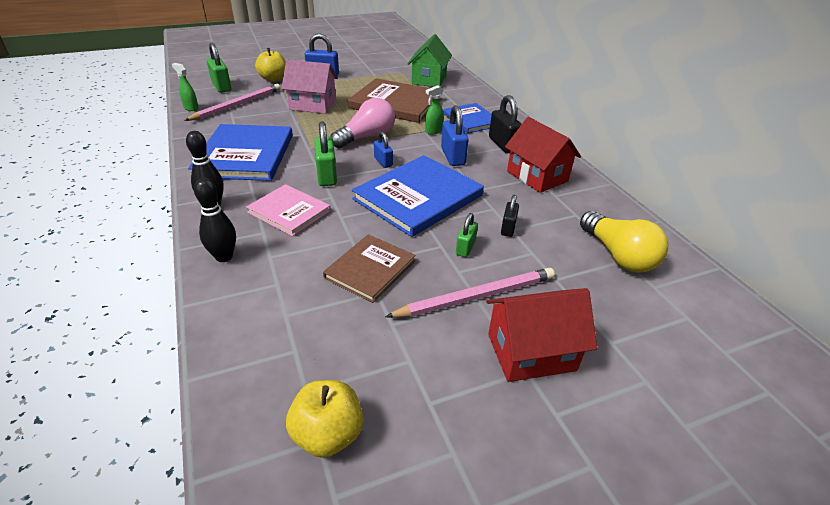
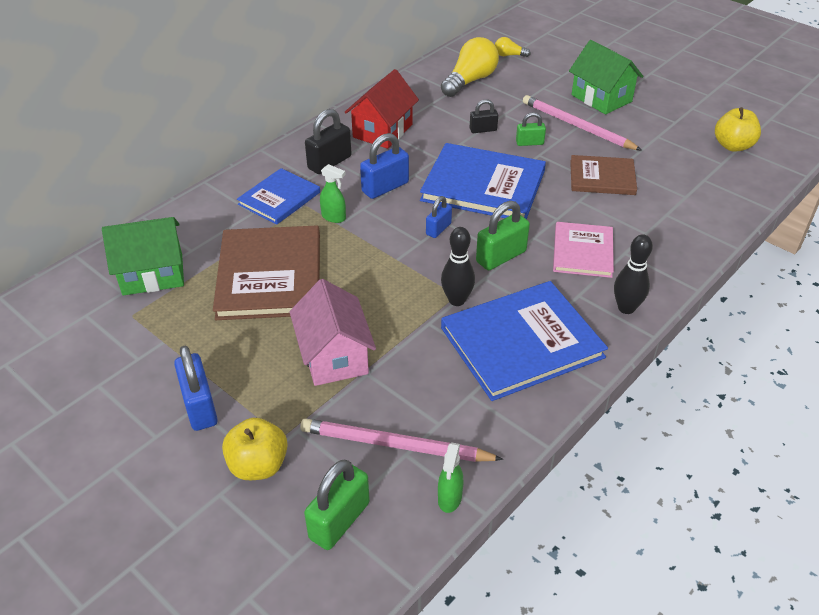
camera: 115 degrees left, 5 degrees up
(224, 257) = (674, 257): black bowling pin -> black bowling pin (457, 300)
(367, 137) = (392, 262): pink light bulb -> none
(531, 352) = (601, 98): red house -> green house
(684, 314) = (509, 55): none -> yellow light bulb

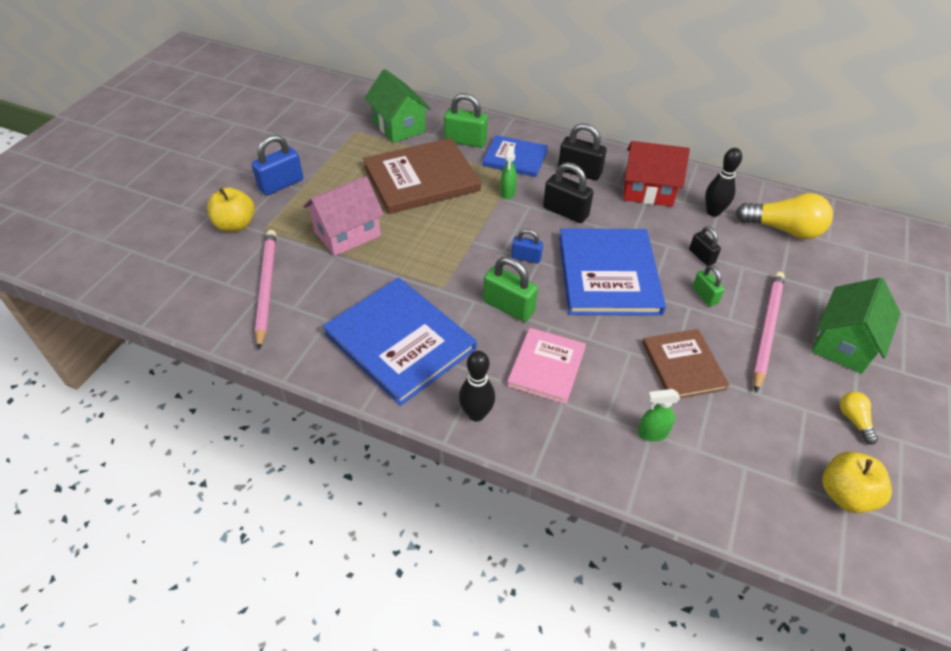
camera: 70 degrees right, 5 degrees up
(339, 520) = (194, 275): green padlock -> green padlock (465, 141)
(385, 187) = (565, 212): blue padlock -> black padlock
(449, 499) = (220, 329): green spray bottle -> green spray bottle (652, 433)
(457, 300) = (437, 289): black bowling pin -> black bowling pin (713, 212)
(509, 55) = (863, 249): yellow light bulb -> yellow light bulb (854, 420)
(582, 252) = (546, 367): pink book -> pink book turned 60 degrees counterclockwise

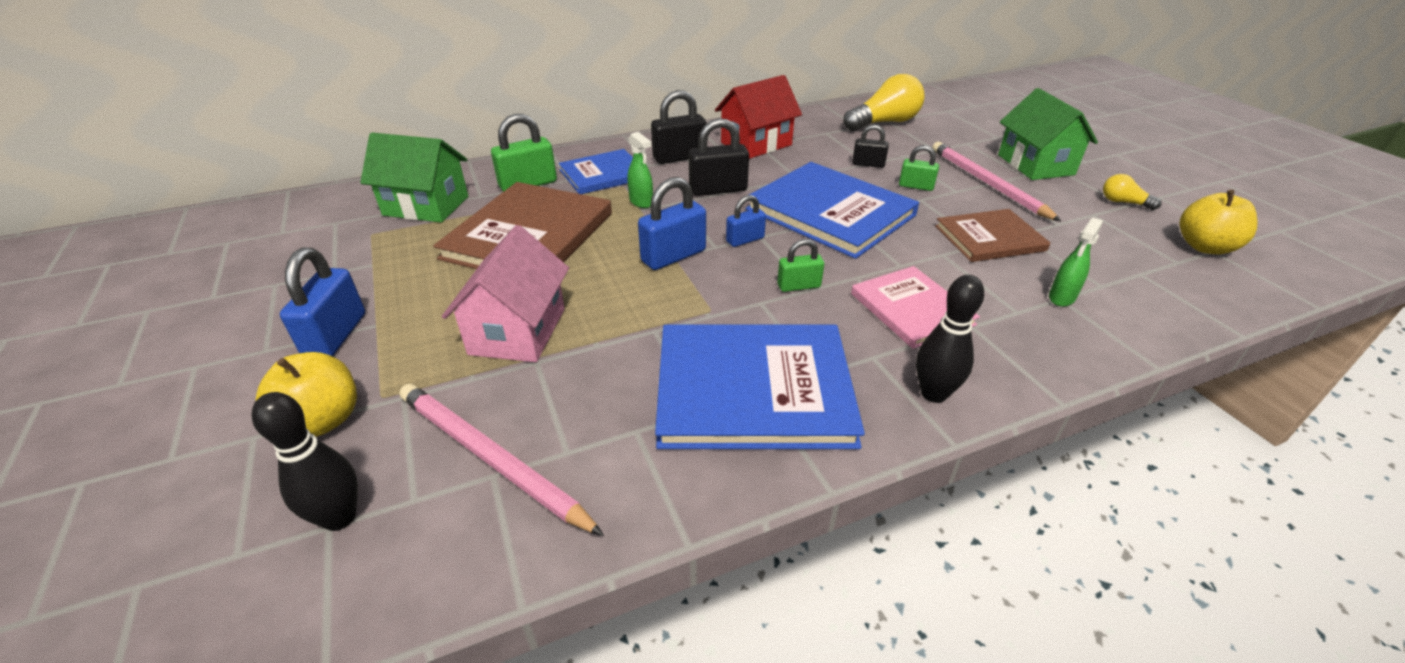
camera: 45 degrees left, 10 degrees down
(472, 241) = (673, 256): none -> blue padlock
(508, 307) = (799, 286): green padlock -> green padlock, size x0.60
(683, 366) = (989, 238): brown book -> brown book turned 45 degrees counterclockwise
(713, 212) = (824, 134): black bowling pin -> black bowling pin (339, 517)

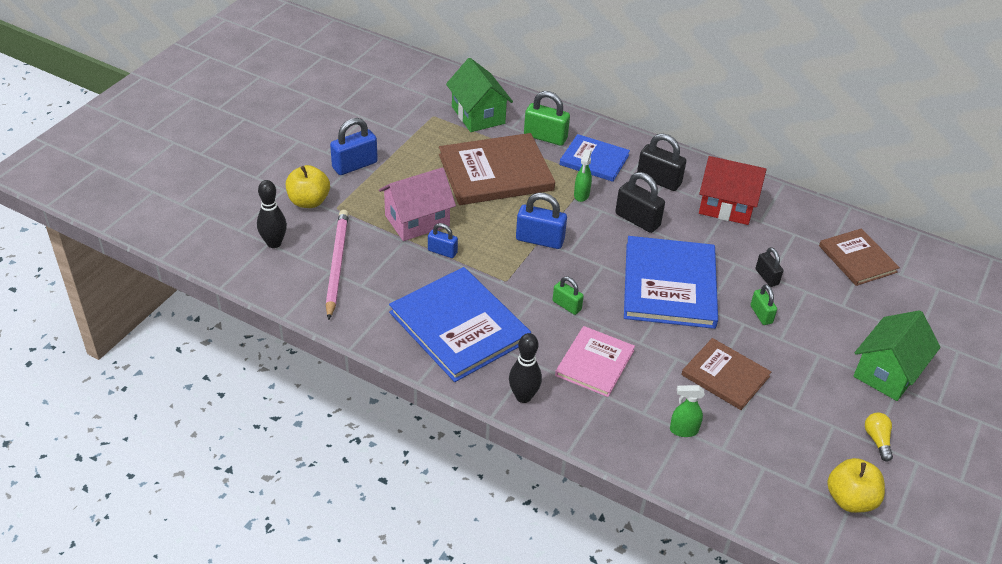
camera: 50 degrees right, 5 degrees up
(745, 240) = (590, 261): blue padlock -> blue padlock (442, 251)
(884, 123) = (857, 259): yellow light bulb -> brown book
(987, 183) = (814, 352): pink pencil -> none

